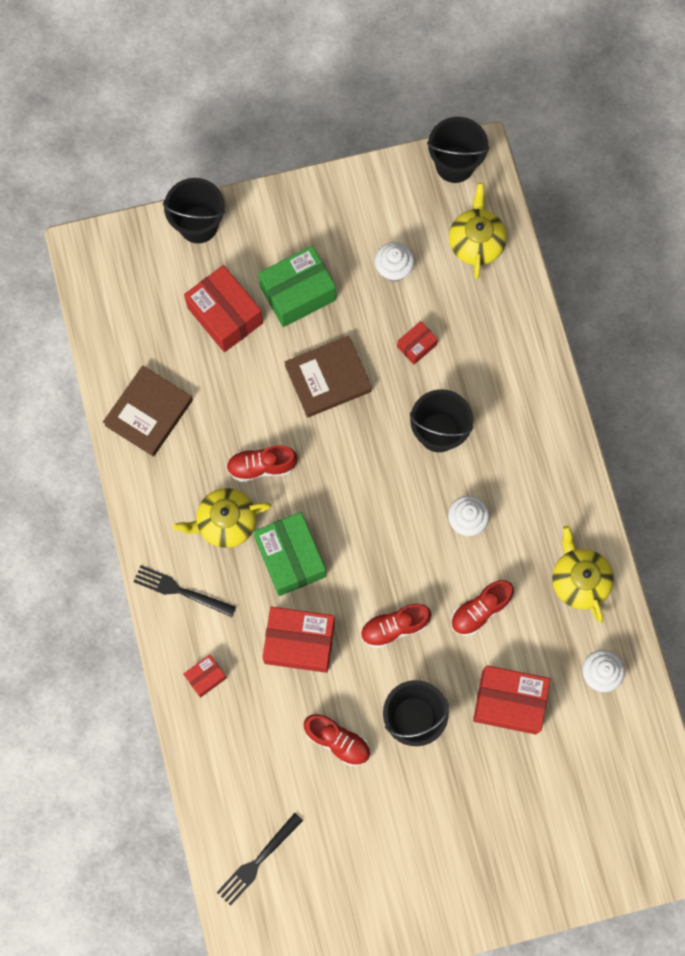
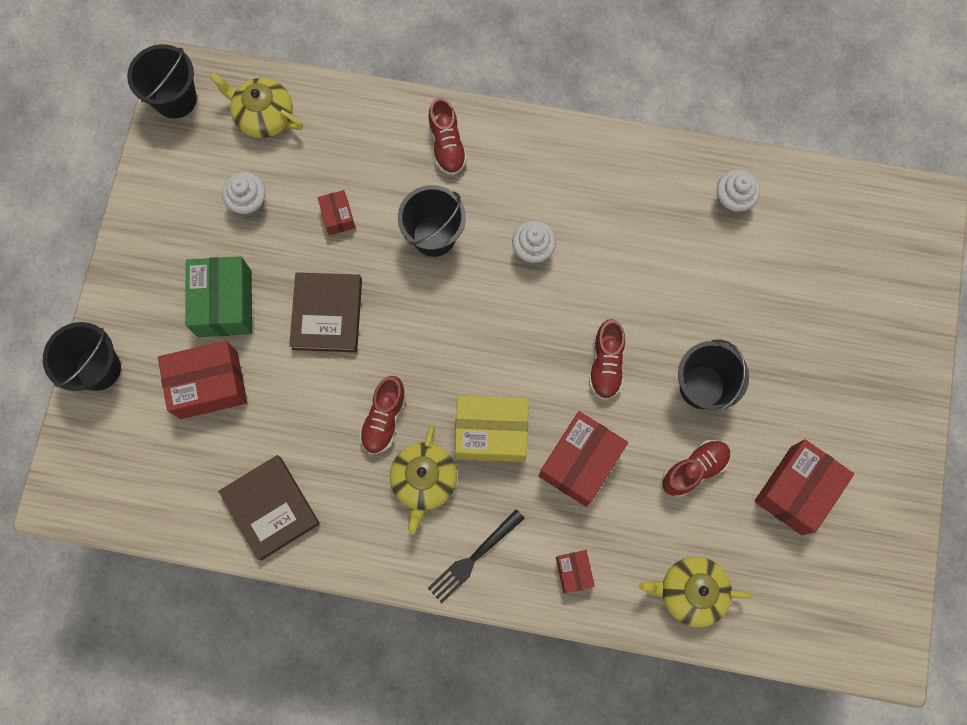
camera: 65 degrees left, 0 degrees up
(257, 861) = (781, 602): black fork -> none
(290, 558) = (491, 433): green box -> yellow box
(480, 610) = (625, 278): red shoe -> red shoe (447, 145)
(509, 702) = (724, 292): red box -> red box (796, 490)
(579, 580) = (637, 177): yellow teapot -> yellow teapot (690, 591)

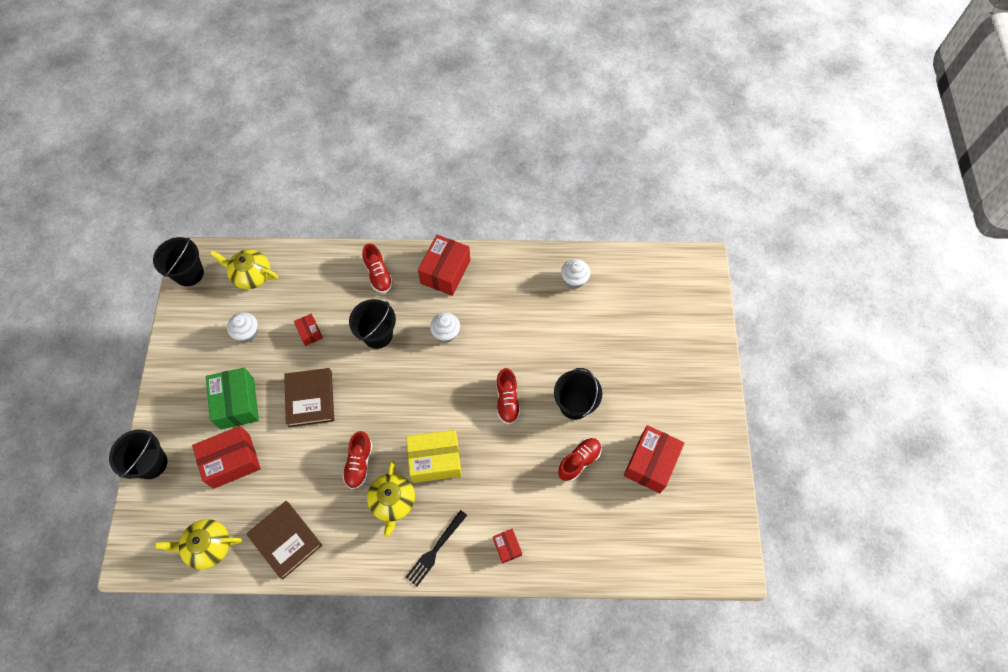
camera: 10 degrees left, 10 degrees down
(580, 462) = (500, 470): red box -> red box (445, 272)
(690, 591) = (590, 546): yellow teapot -> yellow teapot (208, 546)

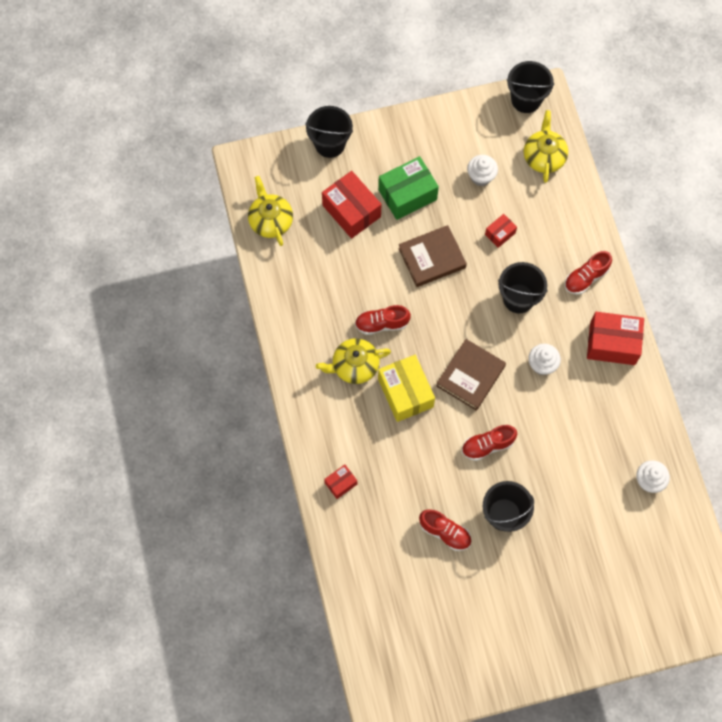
camera: 75 degrees right, 5 degrees up
(285, 540) = (293, 283): brown book -> brown book (470, 376)
(435, 550) = (320, 418): black fork -> none
(650, 463) = (464, 606): red box -> none

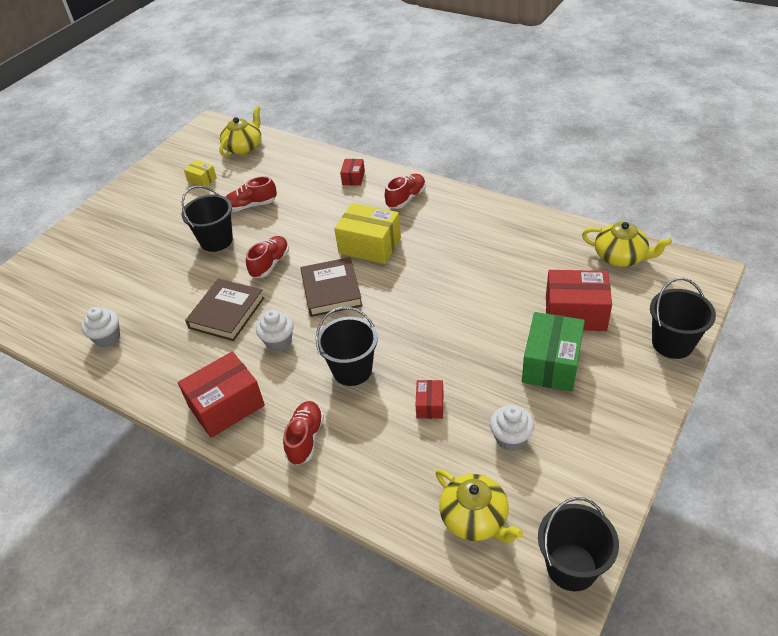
camera: 140 degrees right, 25 degrees down
(354, 366) = (427, 232): yellow teapot -> yellow teapot (244, 147)
(381, 324) = (442, 267): red shoe -> red shoe (406, 198)
(432, 258) = (464, 337): brown book -> brown book (227, 313)
(454, 615) = (202, 180): none -> yellow box

